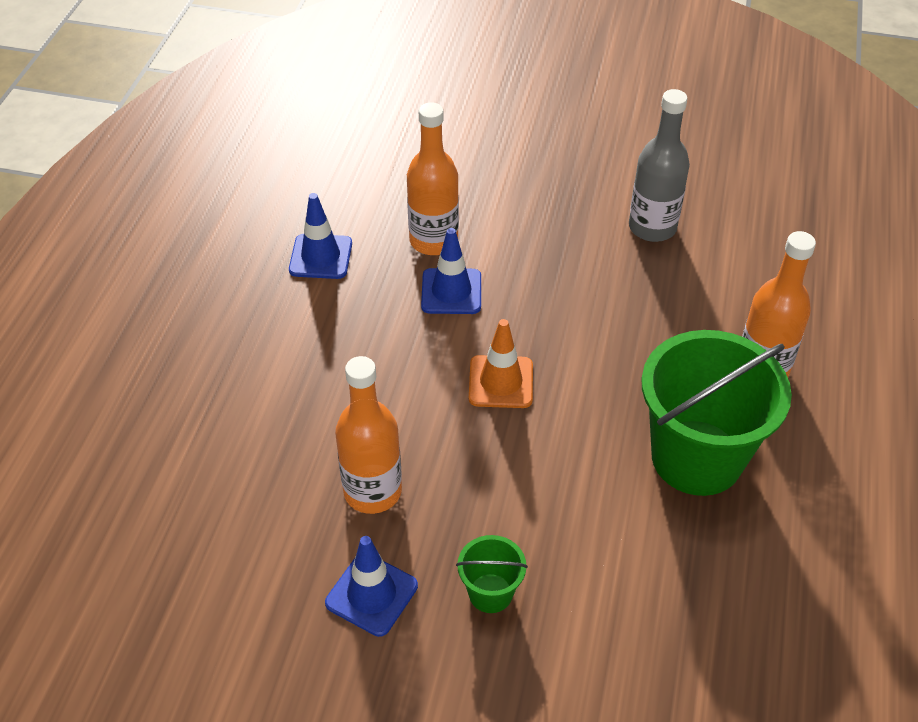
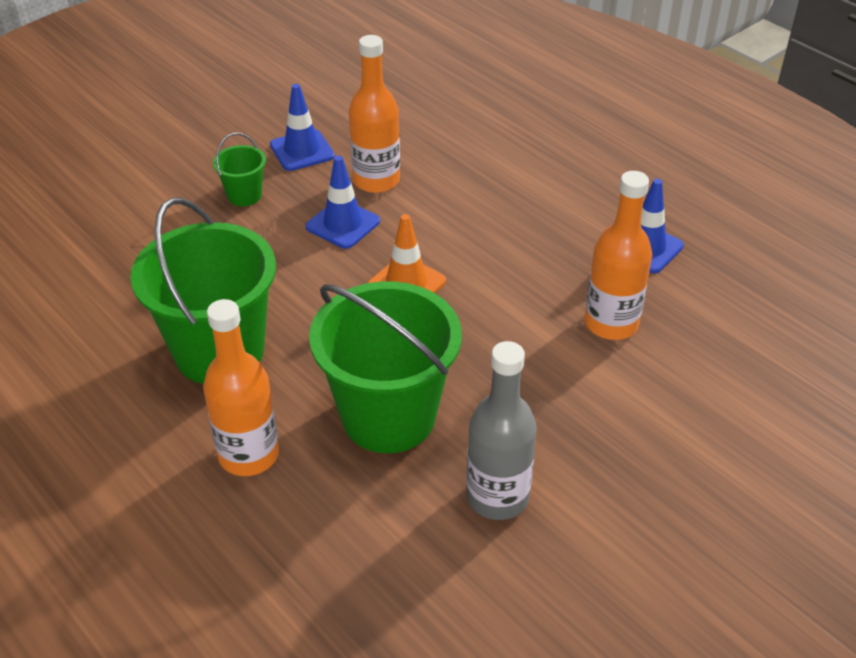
camera: 125 degrees right, 5 degrees down
(451, 291) = (534, 304): blue traffic cone -> blue traffic cone (343, 224)
(647, 314) = (388, 416): none -> green bucket

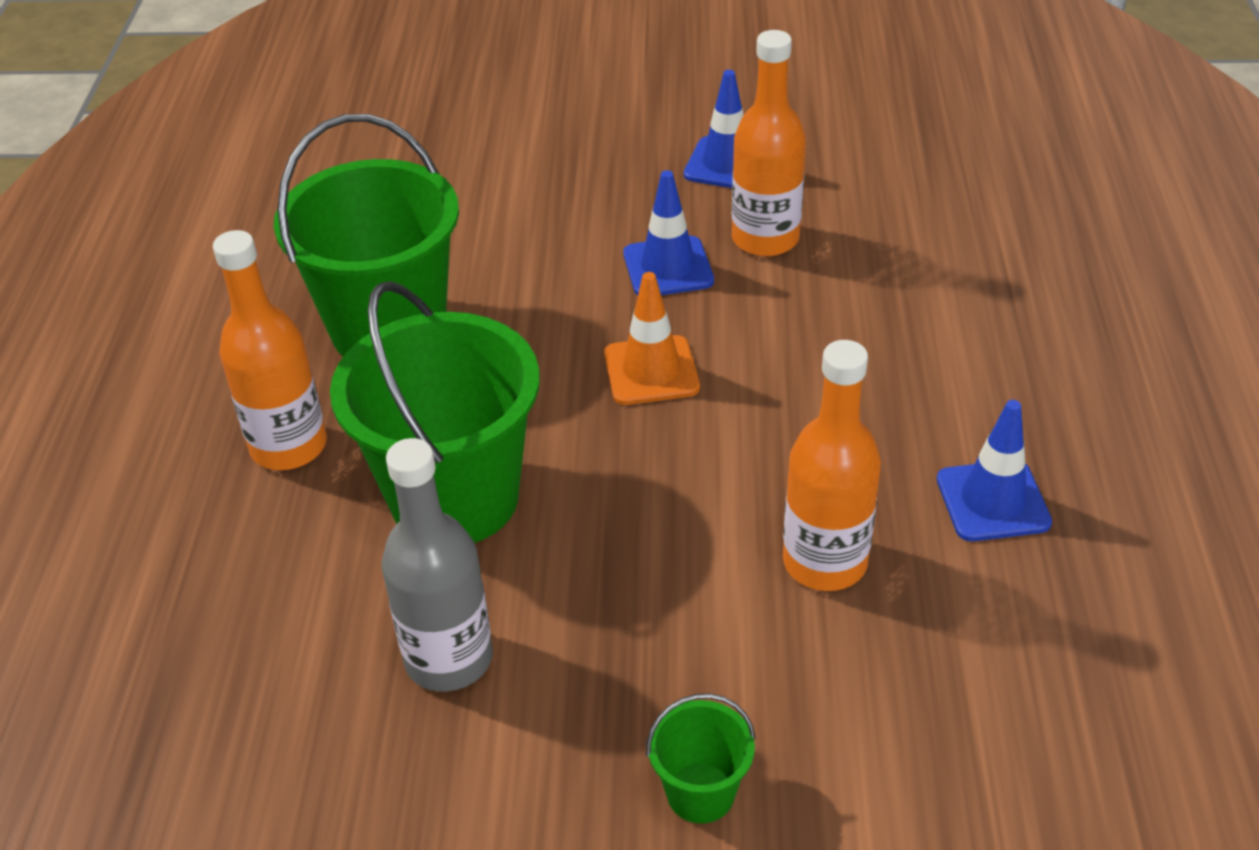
camera: 45 degrees right, 0 degrees up
(244, 195) = (608, 182): green bucket -> green bucket (700, 793)

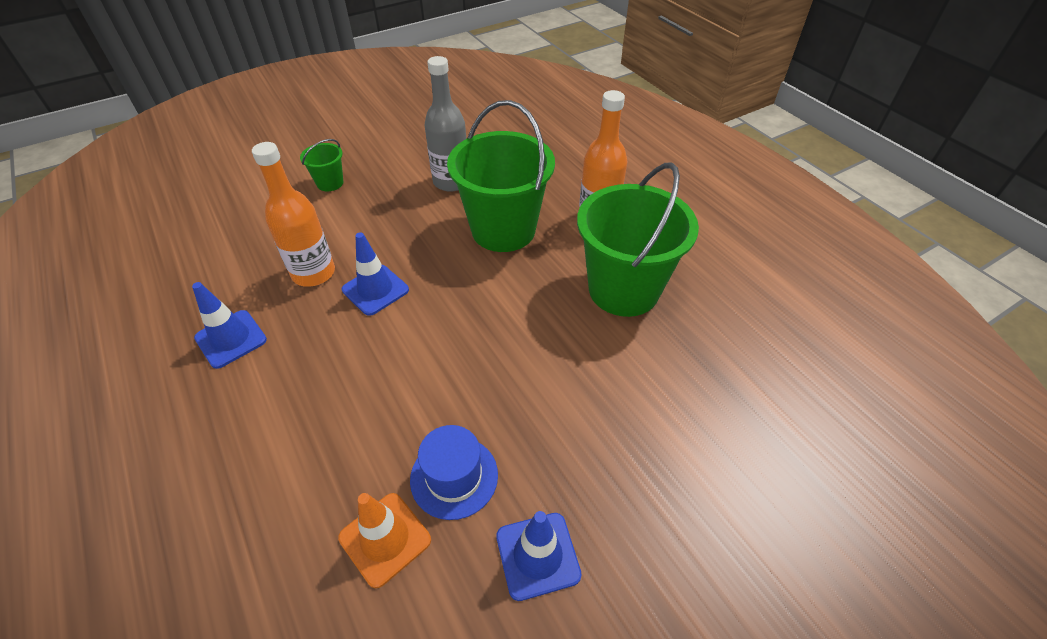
camera: 145 degrees right, 5 degrees up
(651, 371) = (461, 331): orange traffic cone -> orange traffic cone (385, 539)
(668, 267) = (505, 412): blue traffic cone -> blue traffic cone (375, 290)
(765, 239) = (454, 477): orange bottle -> blue hat

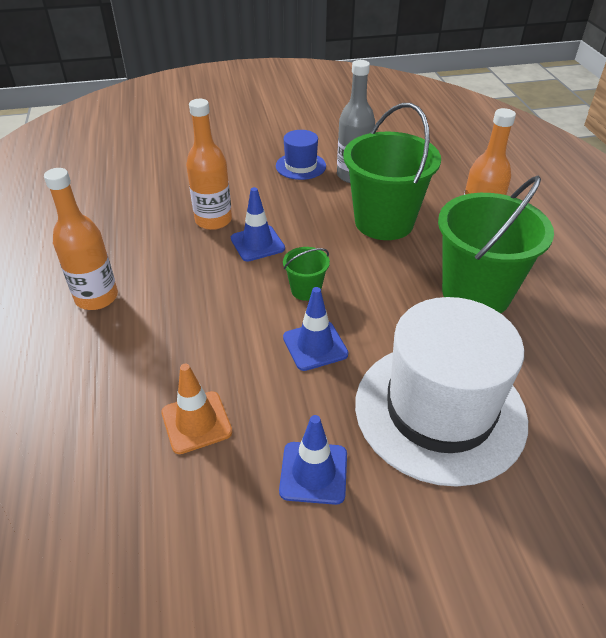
camera: 20 degrees right, 5 degrees down
(203, 412) = (96, 297): none -> orange bottle
(231, 339) = (134, 252): blue traffic cone -> blue traffic cone (315, 346)
(330, 183) = (251, 157): green bucket -> green bucket (306, 290)
(454, 477) = (267, 395): blue hat -> blue hat (300, 166)
(637, 435) = (439, 410): none -> white hat

